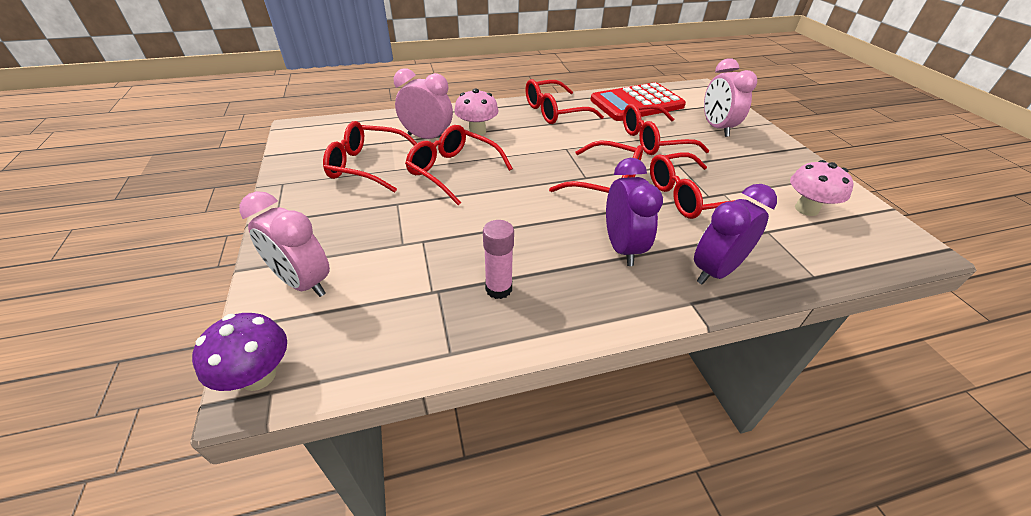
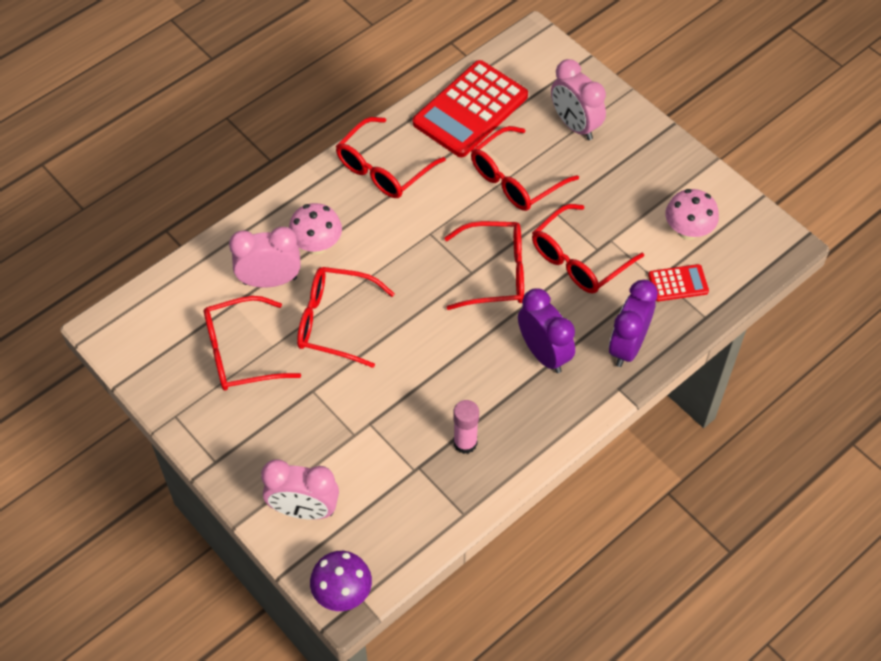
camera: 25 degrees left, 15 degrees up
(787, 241) = (678, 283): none -> red calculator

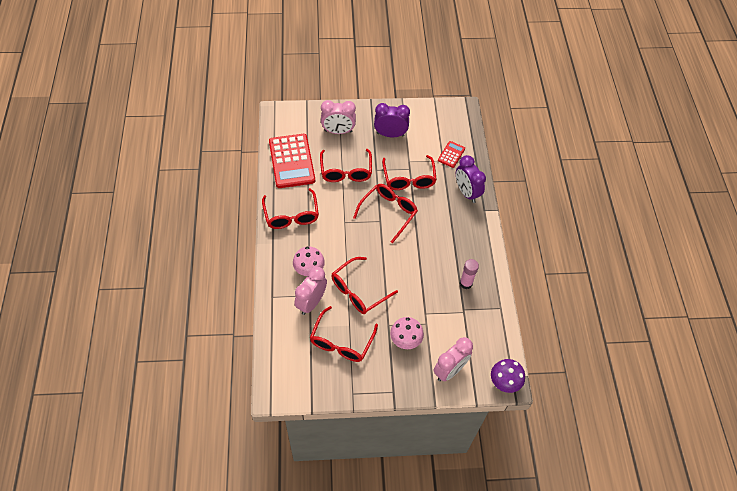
camera: 55 degrees left, 0 degrees up
(544, 353) = (445, 224): purple clock -> purple clock (390, 134)
(688, 230) = (428, 133): pink mushroom -> pink mushroom (405, 340)

